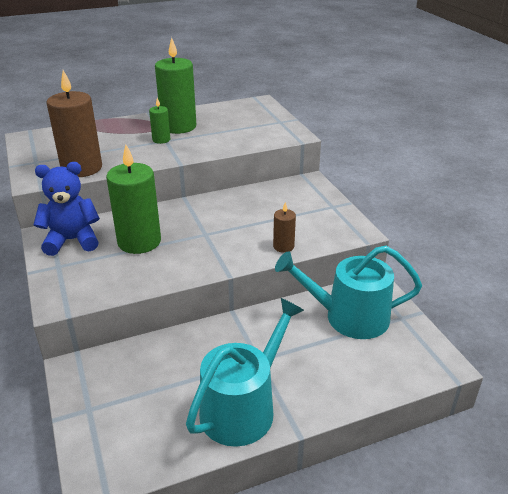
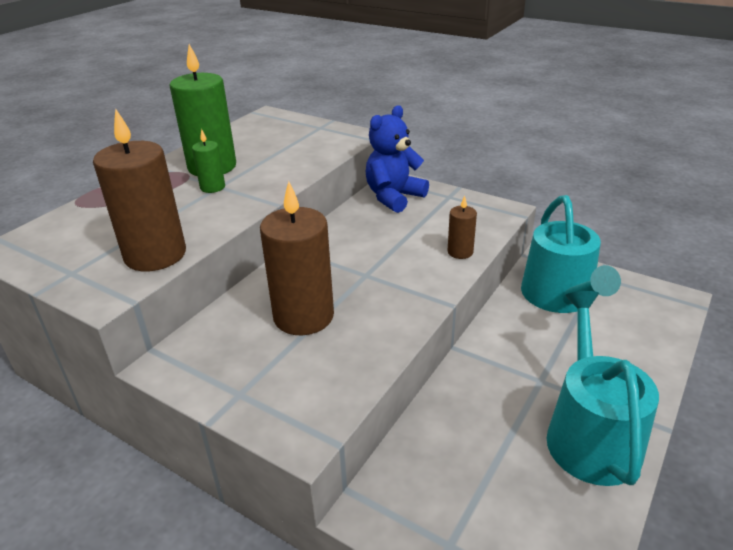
camera: 35 degrees left, 0 degrees up
(72, 240) = (215, 355): blue teddy bear -> blue teddy bear (394, 197)
(139, 242) = (303, 316): green candle -> brown candle
(349, 317) = (560, 297): turquoise watering can -> turquoise watering can turned 60 degrees counterclockwise

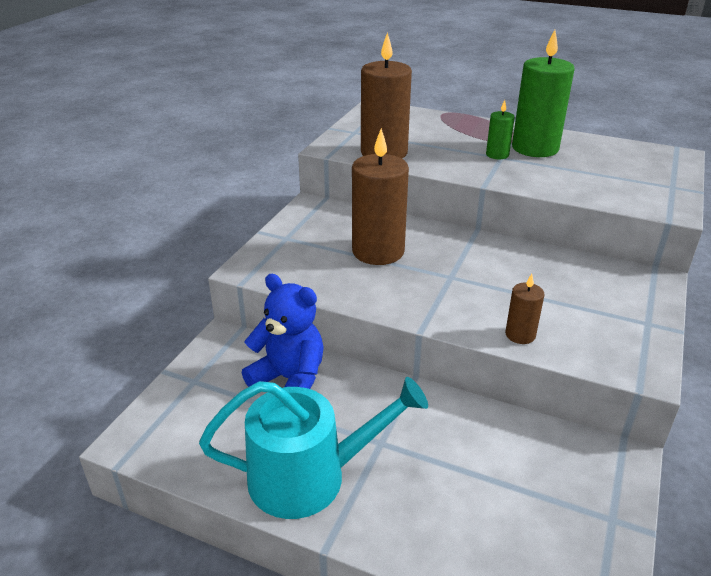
camera: 80 degrees right, 0 degrees up
(394, 197) = (615, 281): blue teddy bear -> blue teddy bear (289, 379)
(560, 297) = (539, 470): turquoise watering can -> none

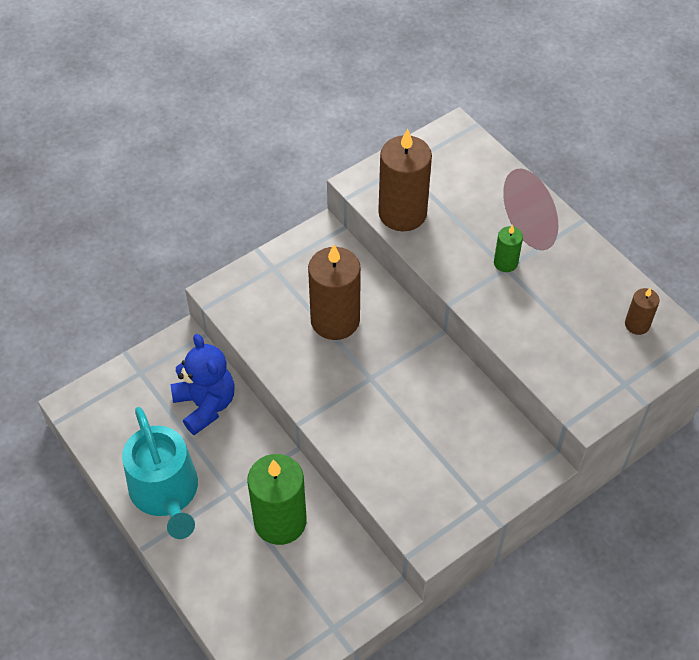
camera: 30 degrees right, 20 degrees up
(309, 476) = (166, 493): turquoise watering can -> turquoise watering can turned 45 degrees clockwise
(520, 335) = (370, 464): brown candle -> brown candle (637, 324)
(535, 148) = (552, 268): green candle -> green candle (280, 521)

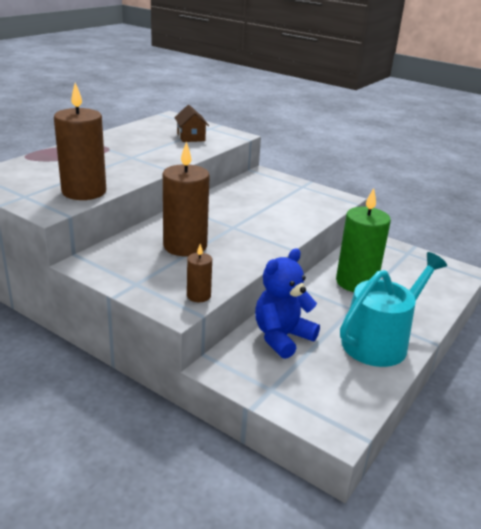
camera: 110 degrees left, 25 degrees down
(505, 263) = (126, 157): green candle -> none
(581, 349) = (191, 137): none -> brown house
(637, 324) = (164, 126): brown candle -> brown candle (198, 296)

